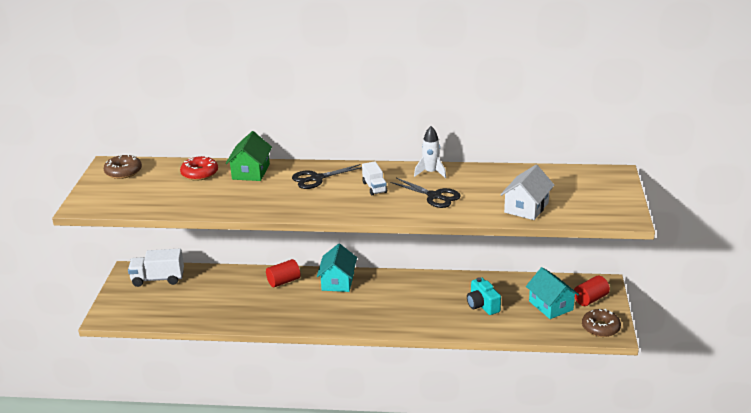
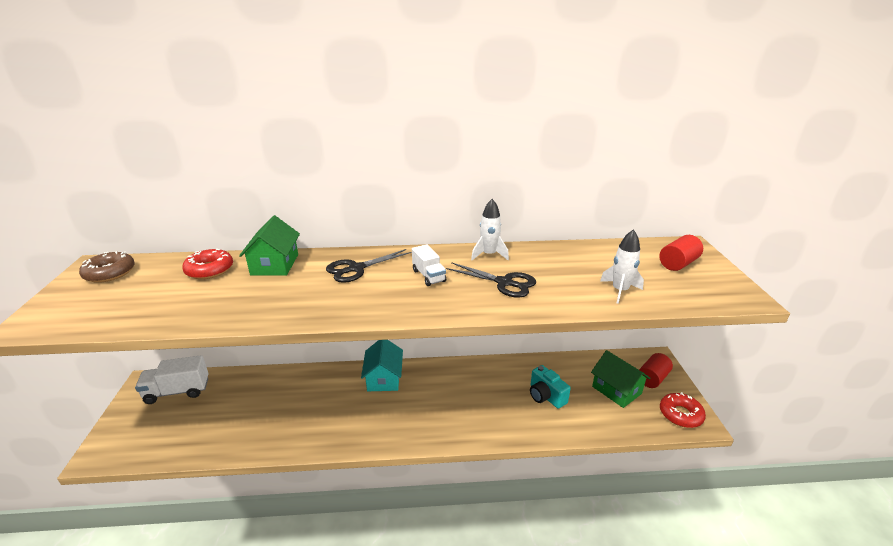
camera: 10 degrees left, 0 degrees up
(283, 281) = (323, 383): red cylinder -> red cylinder (678, 264)
(526, 207) = (619, 291): white house -> white rocket
(551, 305) = (616, 390): turquoise house -> green house
(600, 327) = (680, 414): brown donut -> red donut

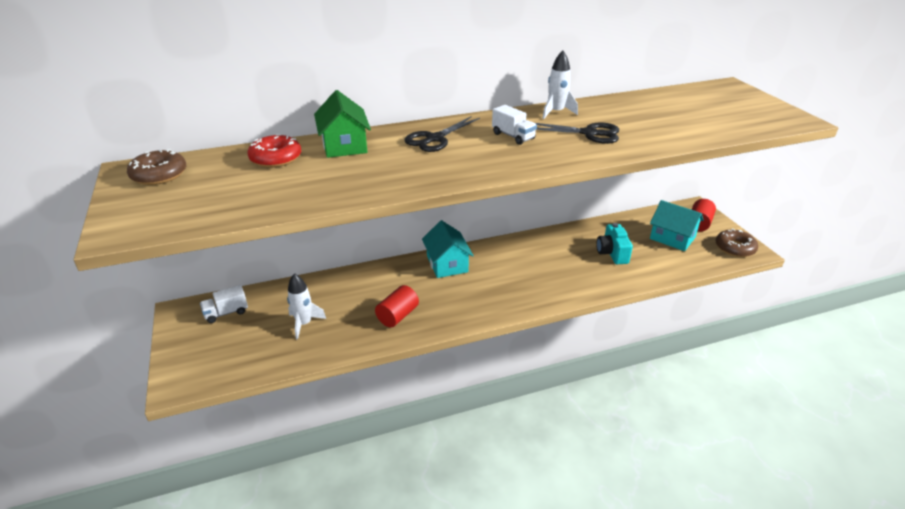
camera: 15 degrees left, 5 degrees up
(177, 391) = (226, 313): white truck -> white truck, size x0.62
(546, 396) = (612, 253): turquoise camera -> turquoise camera turned 45 degrees clockwise
(616, 390) = (672, 238): green house -> turquoise house
(619, 291) = (695, 127): white rocket -> white rocket (304, 324)
(678, 264) = (729, 101): red cylinder -> red cylinder (397, 316)
(680, 414) = (734, 248): red donut -> brown donut

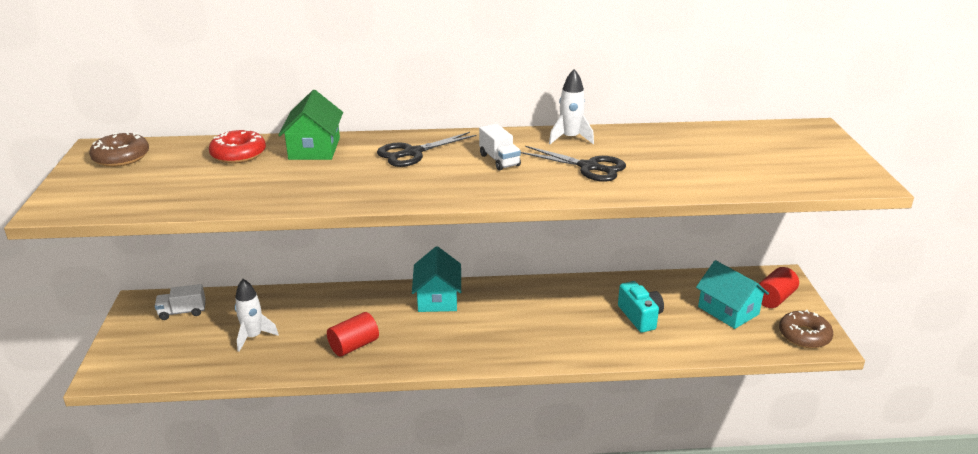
camera: 15 degrees right, 5 degrees down
(612, 253) = (640, 317): turquoise camera -> turquoise camera turned 150 degrees clockwise

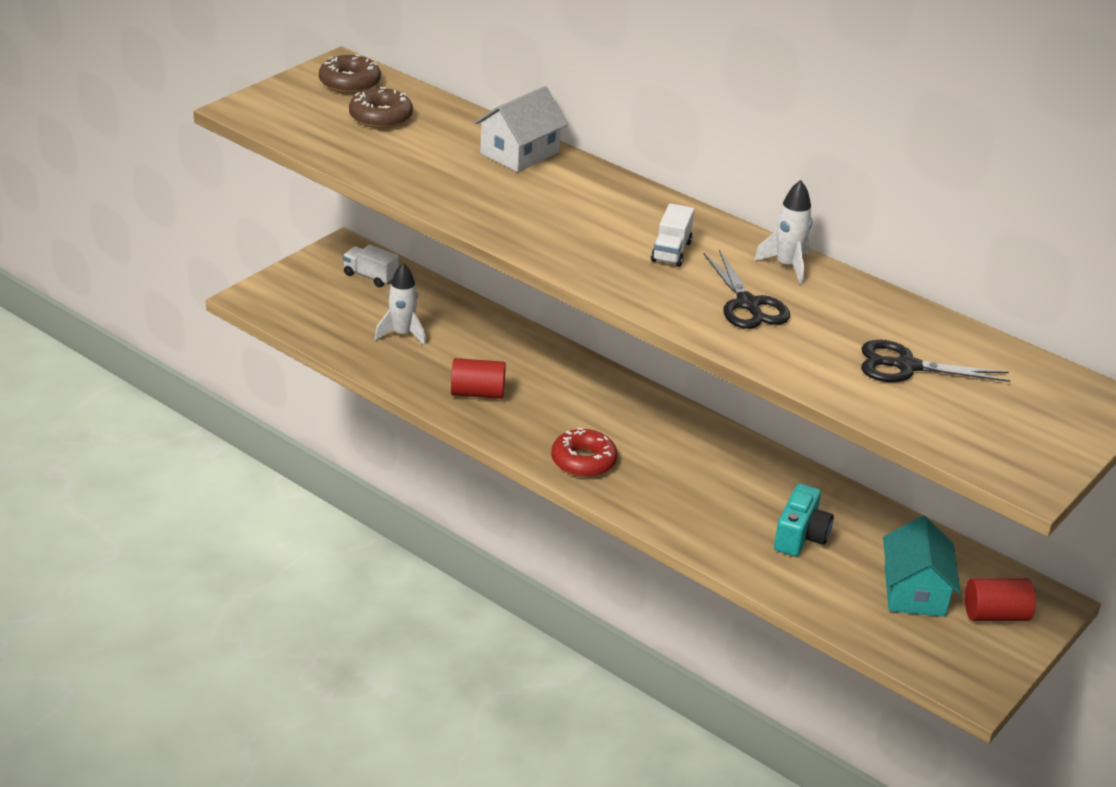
camera: 40 degrees right, 5 degrees up
(238, 154) = (446, 126): red donut -> red donut (583, 461)
(314, 148) = (519, 153): green house -> white house
(412, 153) = (600, 202): black scissors -> black scissors (905, 366)
(437, 298) = (615, 395): turquoise house -> none
(804, 335) = (961, 667): brown donut -> brown donut (380, 117)

